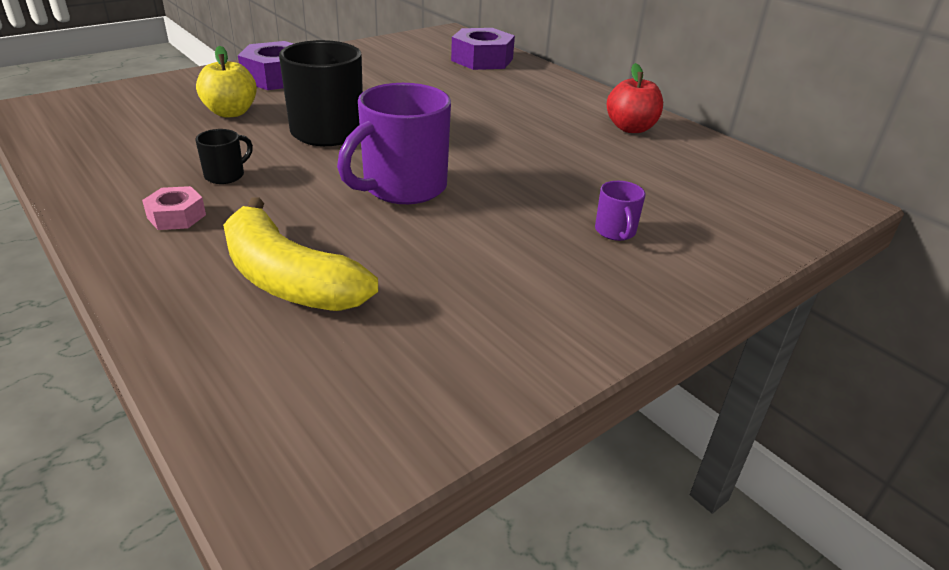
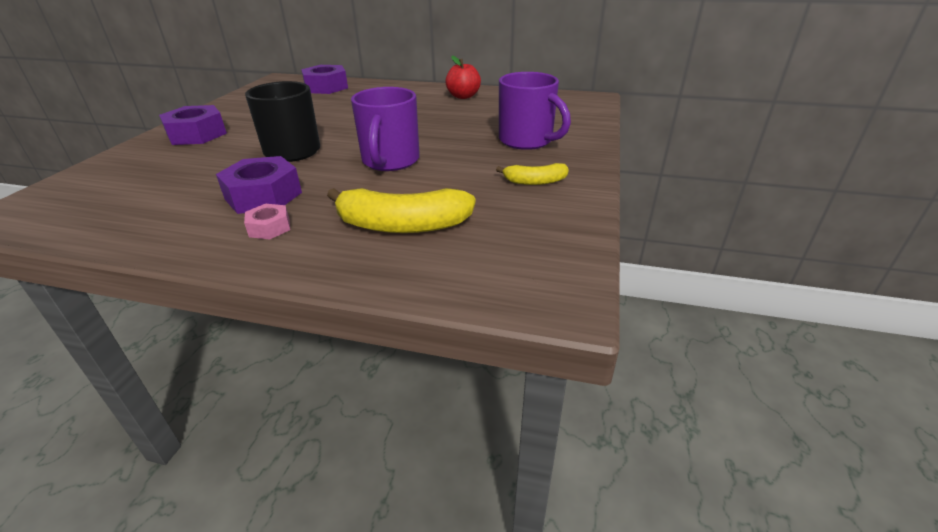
camera: 35 degrees left, 0 degrees up
(226, 175) = (263, 196): black mug -> purple nut
(231, 112) = (198, 163): yellow apple -> none
(528, 300) = (535, 181): none -> yellow banana
(615, 232) = (527, 141): purple mug -> purple mug, size x2.16

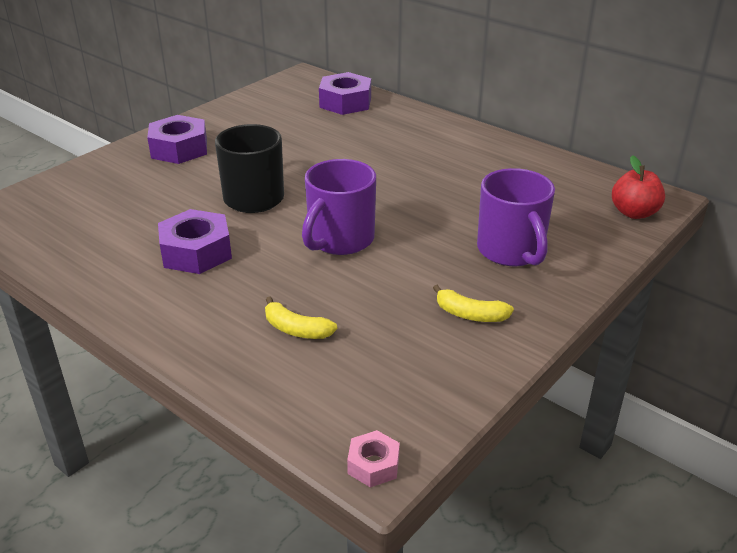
camera: 25 degrees right, 0 degrees up
(269, 228) = (181, 294): pink nut -> pink nut (373, 465)
(402, 225) = (296, 329): yellow banana -> yellow banana, size x0.55
(463, 96) = (493, 156): red apple -> red apple (634, 213)

